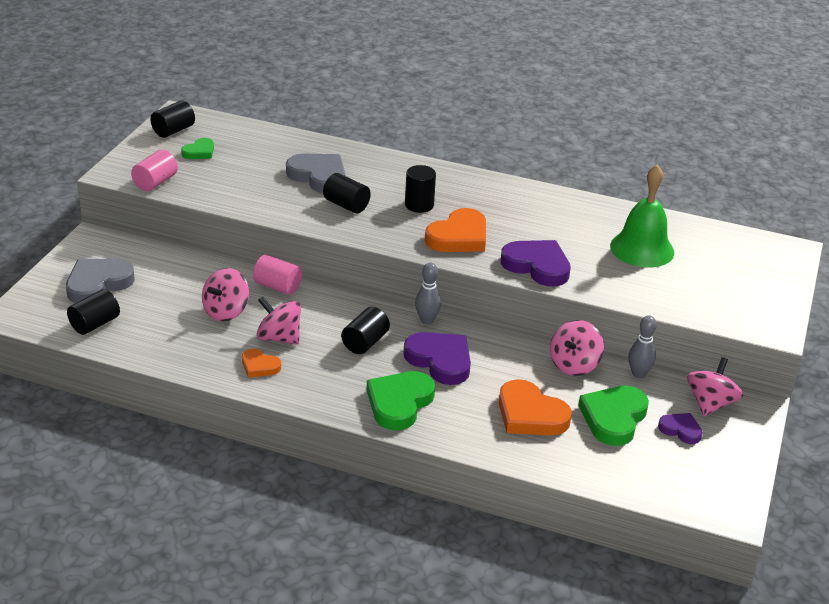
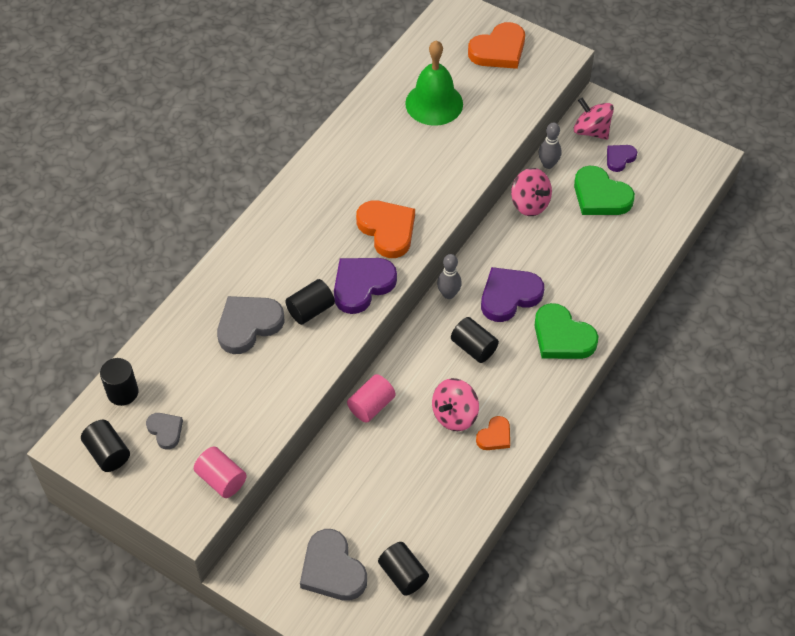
camera: 75 degrees left, 20 degrees up
(199, 152) = (165, 431): green heart -> grey heart
(226, 311) = (404, 455): pink spinning top -> none
(419, 205) = (324, 250): black cylinder -> black cylinder (122, 392)
(530, 414) = (589, 249): orange heart -> orange heart (499, 50)
(537, 266) = (446, 183): purple heart -> purple heart (362, 285)

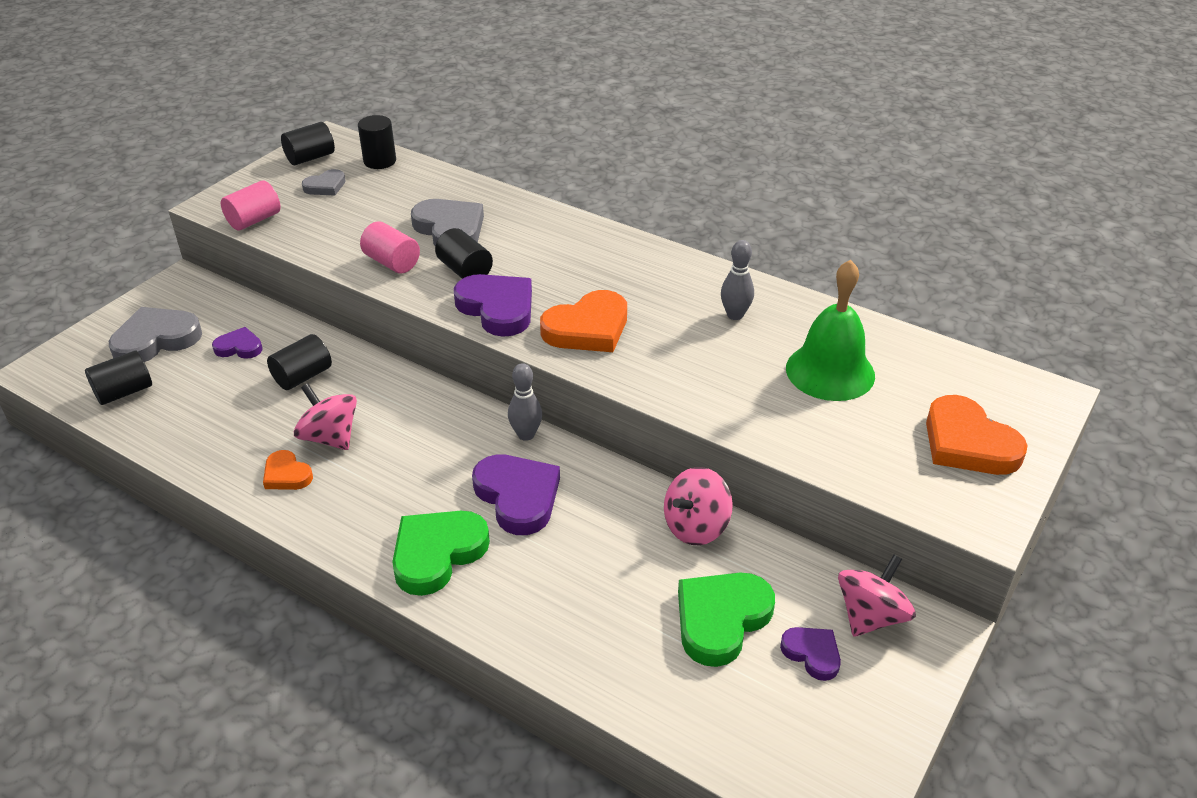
camera: 90 degrees right, 15 degrees down
(344, 500) = (239, 347): none -> purple heart
(371, 405) = (362, 366): pink cylinder -> pink cylinder (392, 262)
(473, 347) = (433, 457): black cylinder -> black cylinder (302, 376)
(548, 164) = (782, 553): grey bowling pin -> grey bowling pin (735, 315)

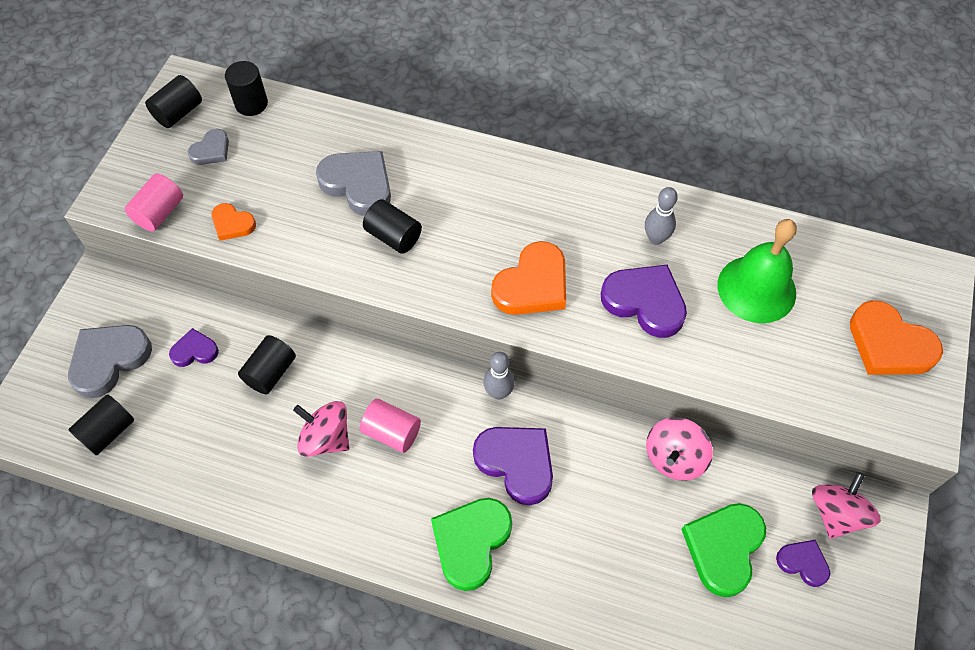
camera: 15 degrees left, 20 degrees up
(286, 474) = (304, 490): orange heart -> orange heart (232, 224)
(392, 262) = (320, 240): pink cylinder -> pink cylinder (392, 432)
(497, 308) = (442, 278): purple heart -> purple heart (645, 302)

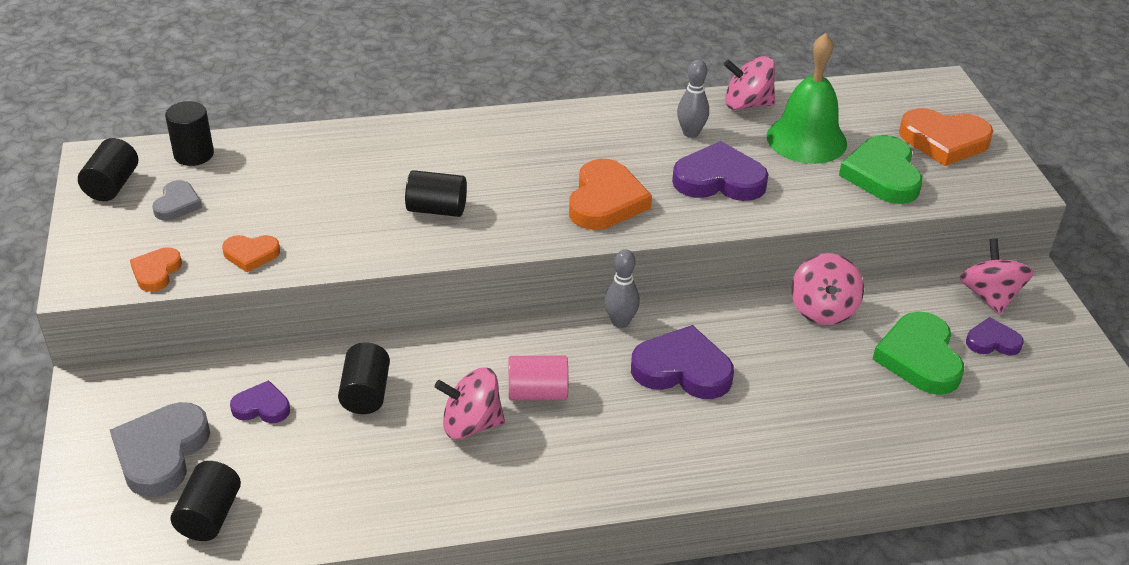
camera: 30 degrees left, 20 degrees down
(159, 212) = (156, 272): pink cylinder -> orange heart
(195, 351) = (262, 407): purple heart -> purple heart turned 45 degrees clockwise
(358, 184) = (366, 182): grey heart -> none
(471, 542) = (688, 448): green heart -> green heart (882, 175)
(730, 225) = (747, 104): none -> pink spinning top

